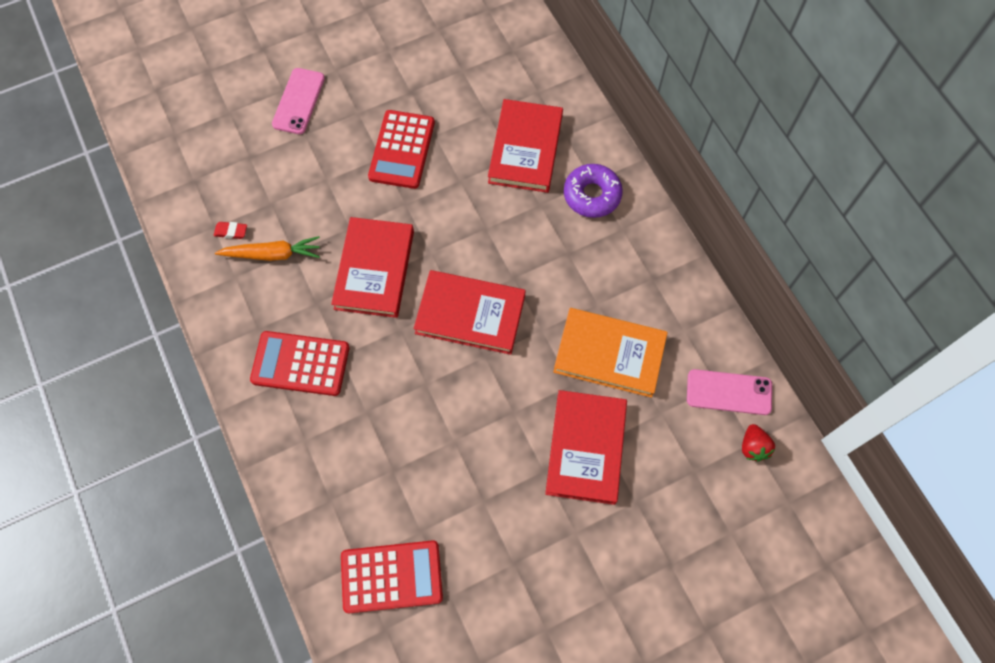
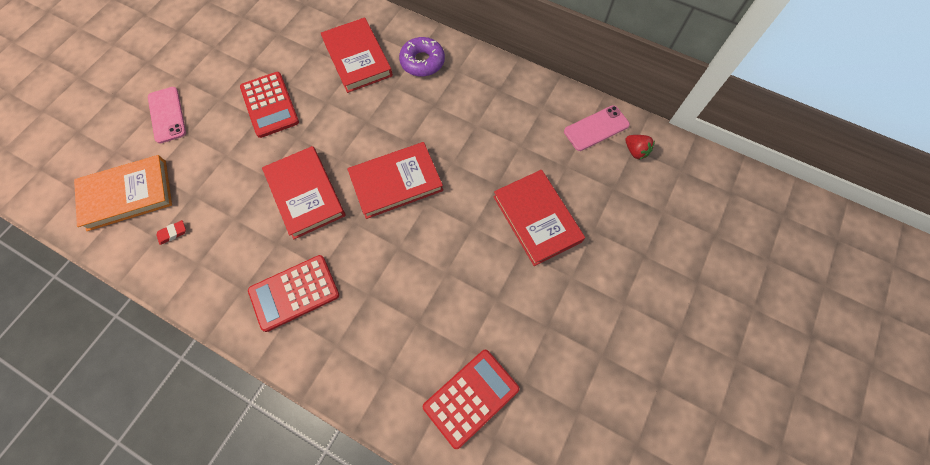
camera: 35 degrees left, 0 degrees up
(272, 254) = (218, 229): orange carrot -> none
(609, 354) = (507, 151): orange book -> orange book (127, 194)

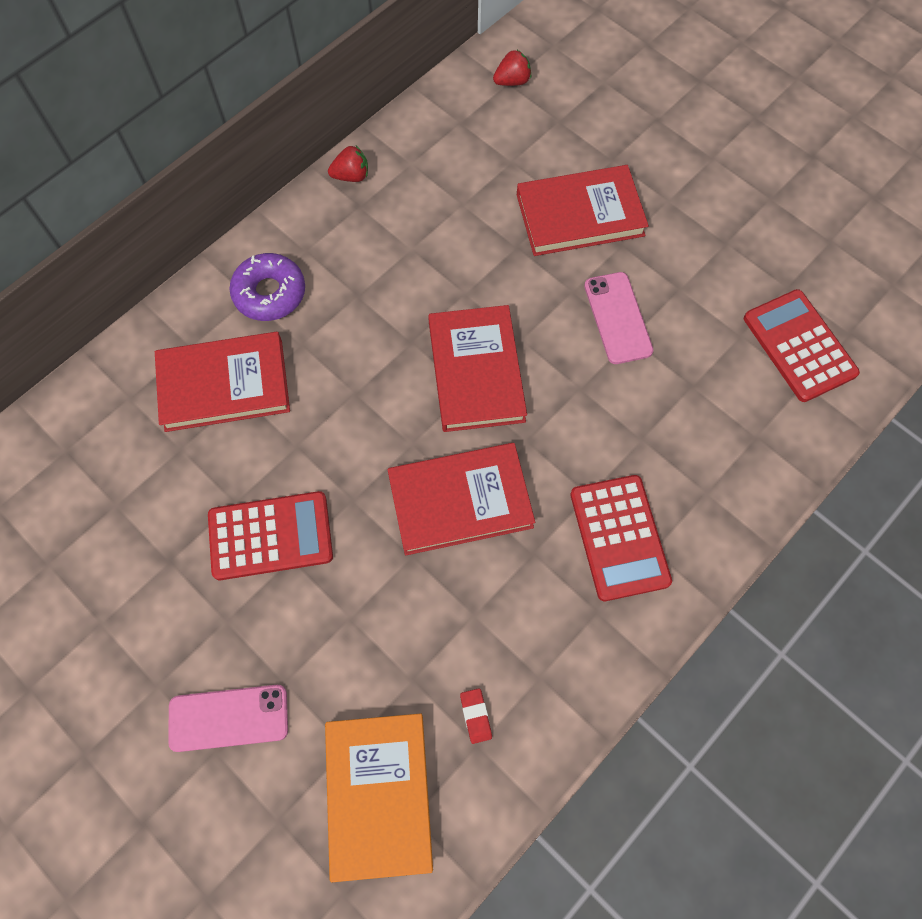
camera: 75 degrees left, 0 degrees up
(519, 79) = (351, 176): none -> red strawberry
(596, 128) = (464, 111): pink phone -> pink phone (618, 318)

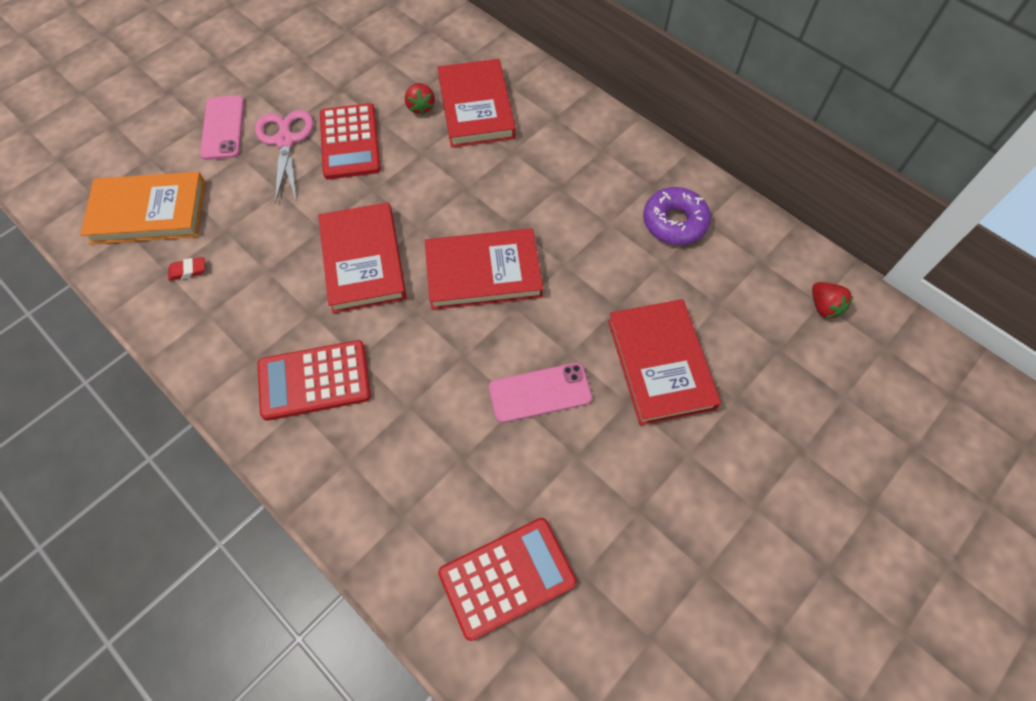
camera: 90 degrees right, 5 degrees down
(260, 623) = (285, 140): none -> pink scissors
(269, 293) = (559, 129): purple donut -> purple donut (674, 222)
(351, 176) = (683, 177): red strawberry -> red strawberry (421, 107)

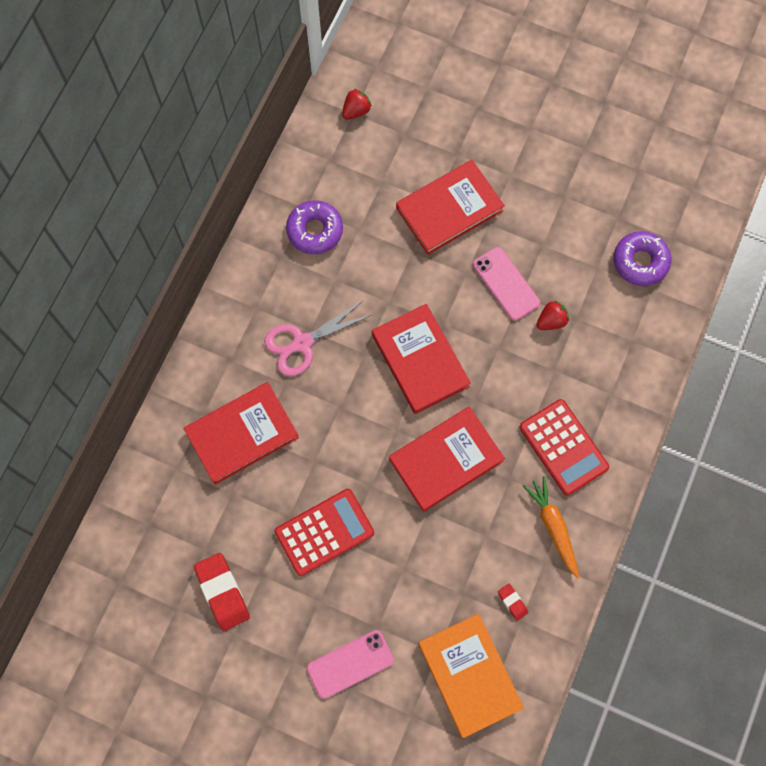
camera: 110 degrees left, 10 degrees up
(236, 336) = (553, 527): none -> orange carrot
(285, 140) = (343, 594): pink scissors -> pink scissors (301, 343)
(341, 60) = (222, 592): none -> red eraser
(421, 107) = (259, 486): red strawberry -> red strawberry (551, 321)
(507, 577) = (640, 262): red calculator -> purple donut

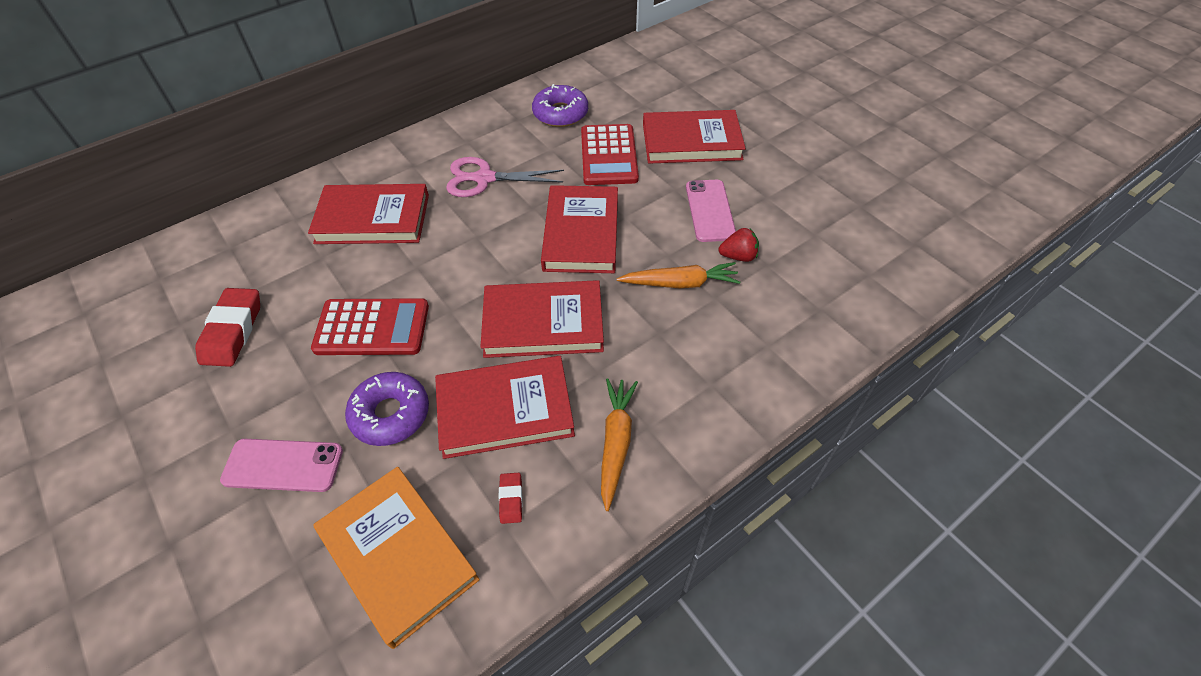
camera: 30 degrees right, 20 degrees down
(356, 111) = (655, 59): red strawberry -> none
(466, 543) = (505, 409): none -> red book
(469, 675) = (397, 556): orange book -> orange book turned 45 degrees counterclockwise
(522, 370) = (680, 283): none -> orange carrot
(563, 447) = (680, 370): red calculator -> red calculator (609, 155)
(640, 262) = (867, 247): purple donut -> purple donut (390, 414)

